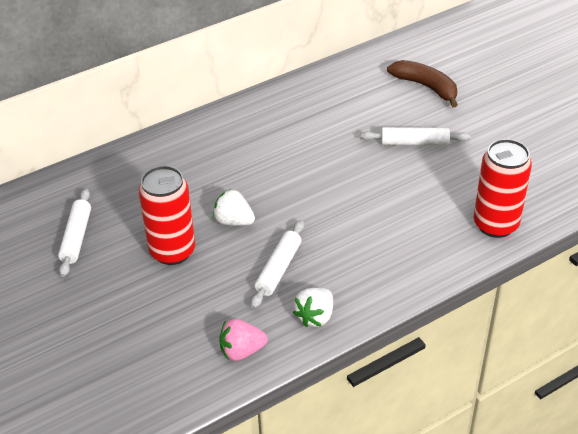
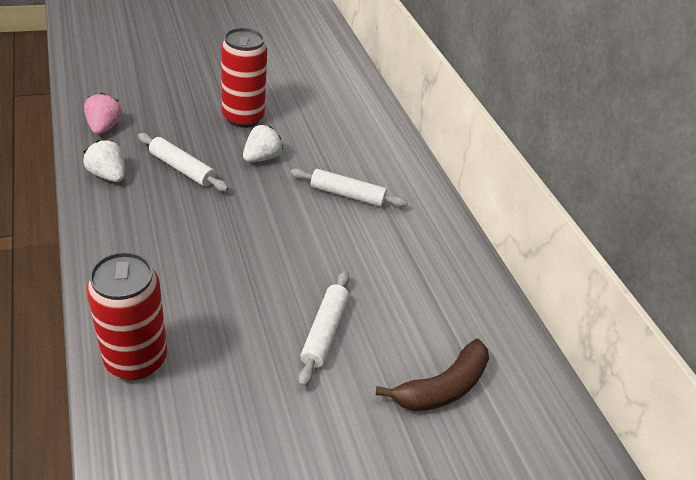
camera: 95 degrees right, 0 degrees up
(76, 237) = (287, 77): white rolling pin -> white rolling pin (347, 194)

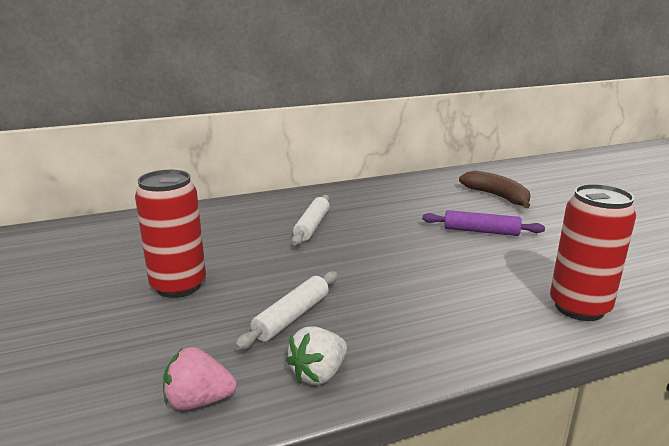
camera: 85 degrees left, 20 degrees down
(261, 157) = (261, 269): white strawberry -> none
(324, 331) = (481, 231): white rolling pin -> purple rolling pin

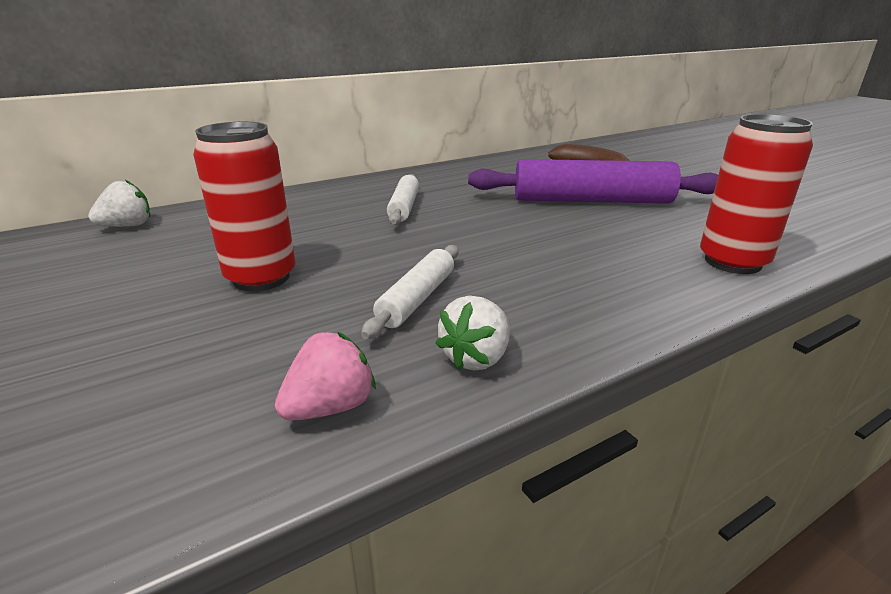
camera: 10 degrees left, 5 degrees up
(90, 228) = (128, 226): none -> white strawberry
(198, 401) = (330, 407): pink strawberry -> pink strawberry turned 150 degrees clockwise
(481, 231) = (591, 200): purple rolling pin -> purple rolling pin, size x1.91

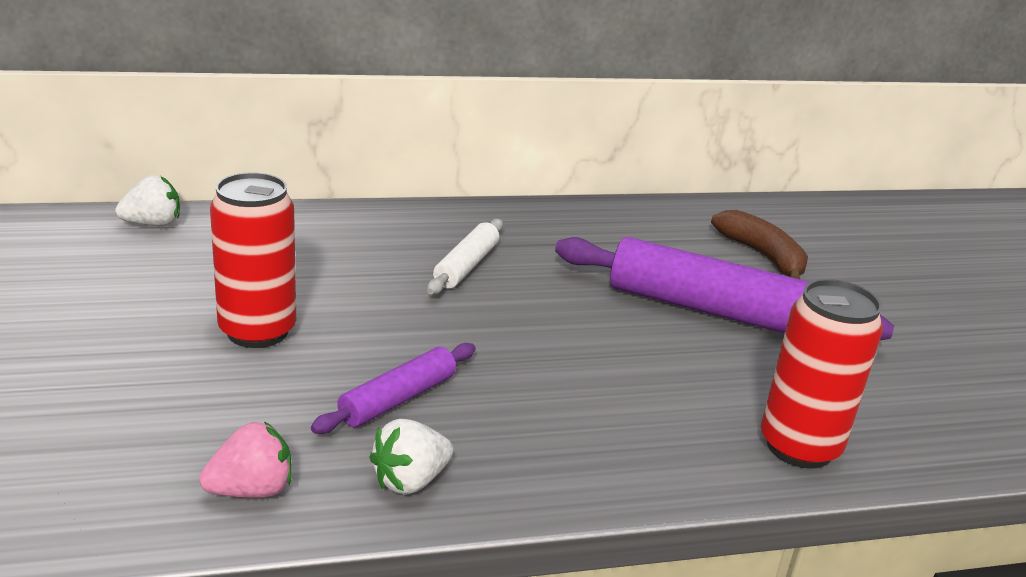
camera: 15 degrees right, 0 degrees up
(417, 299) = (398, 399): white rolling pin -> purple rolling pin

